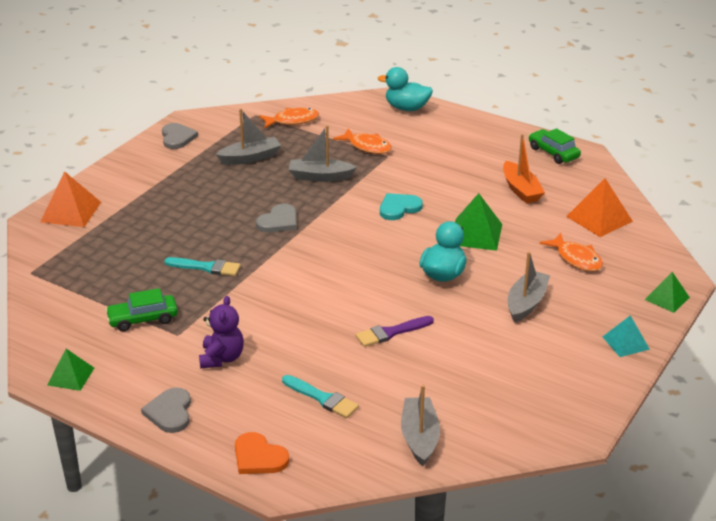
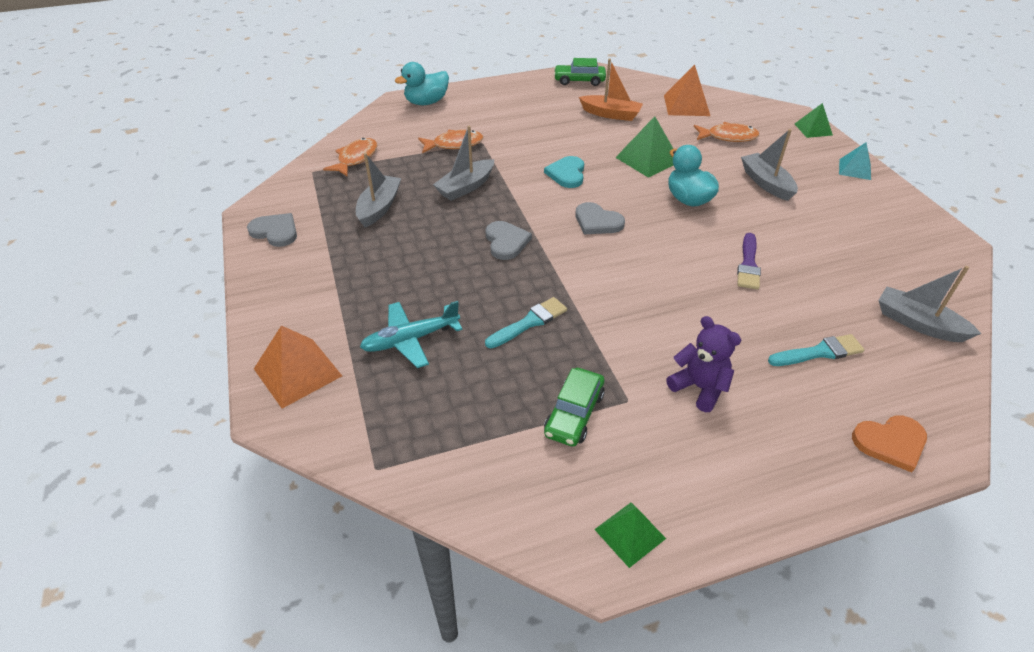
camera: 50 degrees left, 10 degrees up
(139, 233) = (410, 340): none -> turquoise plane
(170, 412) = (767, 475): grey heart -> grey heart (597, 221)

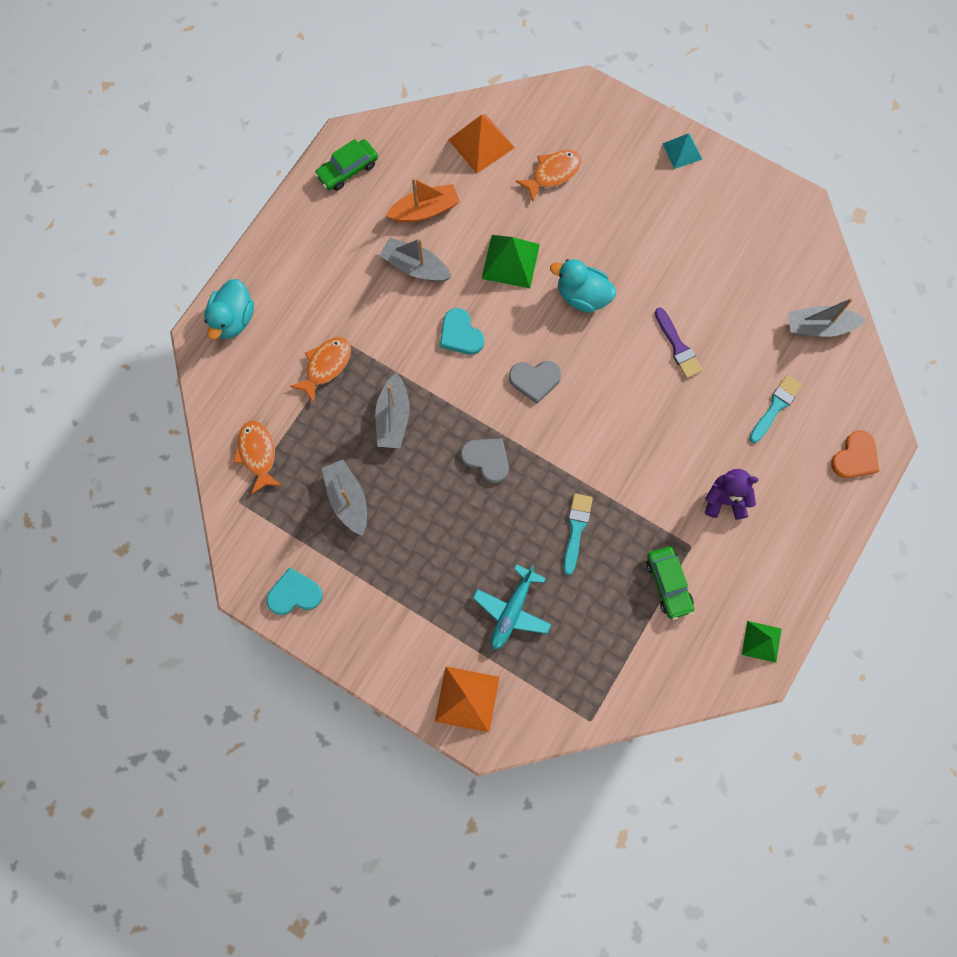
camera: 40 degrees left, 30 degrees up
(275, 231) = (294, 593): grey heart -> turquoise heart
(766, 183) = (627, 225): grey boat -> grey boat (415, 267)
(813, 129) = (615, 107): green pyramid -> none

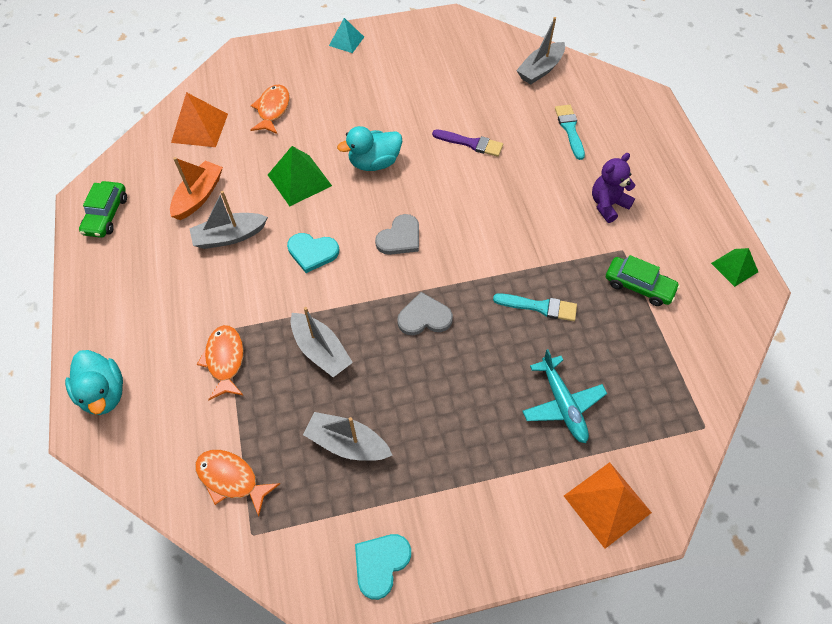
camera: 45 degrees left, 15 degrees down
(576, 529) = (539, 307): turquoise brush -> turquoise brush turned 135 degrees clockwise
(855, 457) = (647, 119): orange heart -> none

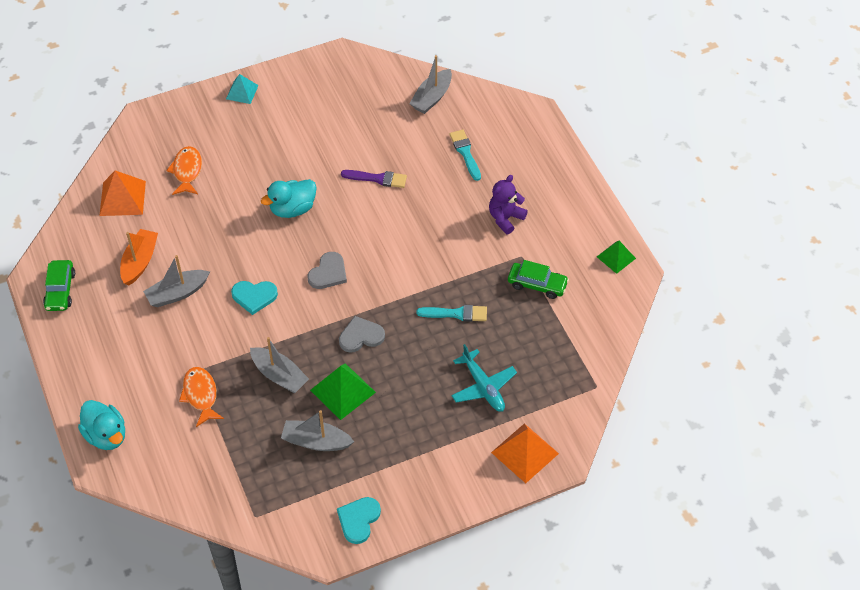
camera: 10 degrees left, 5 degrees down
(231, 479) = (229, 481): orange fish -> none
(299, 180) = (228, 234): green pyramid -> green pyramid (342, 391)

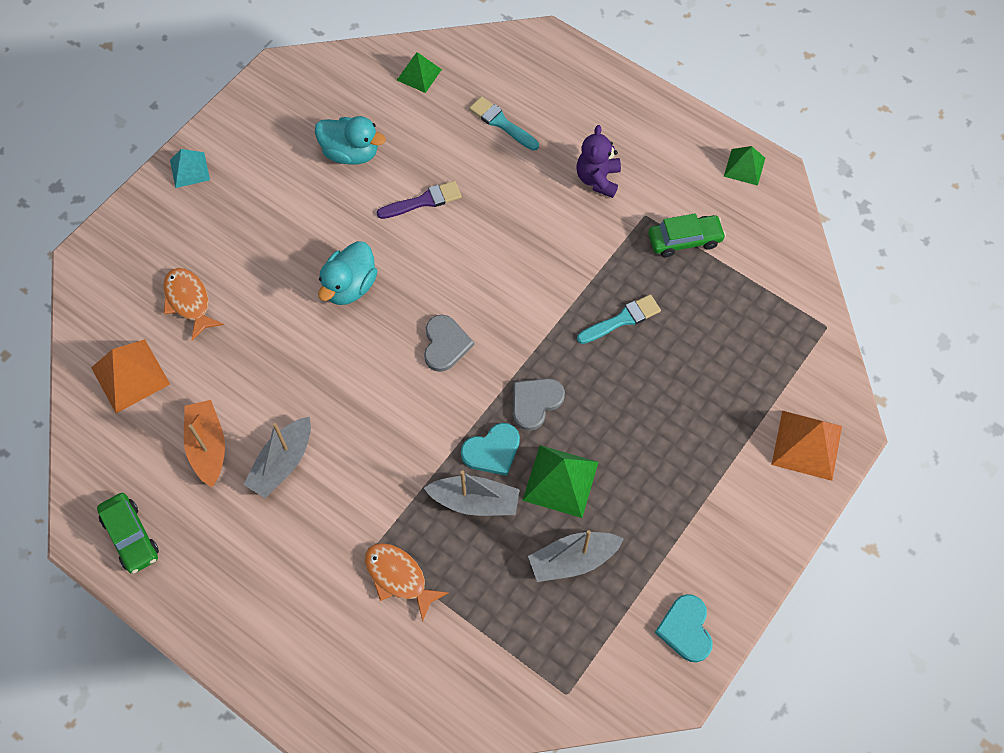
camera: 30 degrees left, 10 degrees up
(106, 435) = (318, 694): turquoise duck -> turquoise duck (351, 153)
(254, 296) = (378, 418): turquoise heart -> turquoise heart (492, 451)
(432, 97) = (419, 74): grey boat -> green pyramid
(483, 387) = (710, 391): turquoise plane -> none

